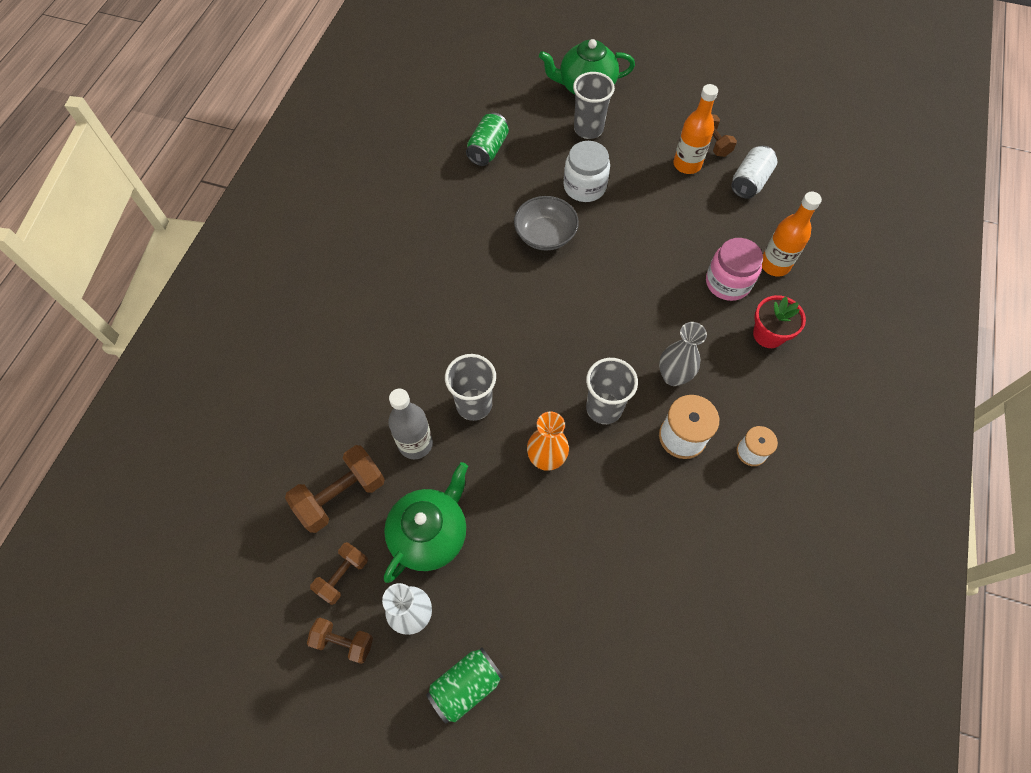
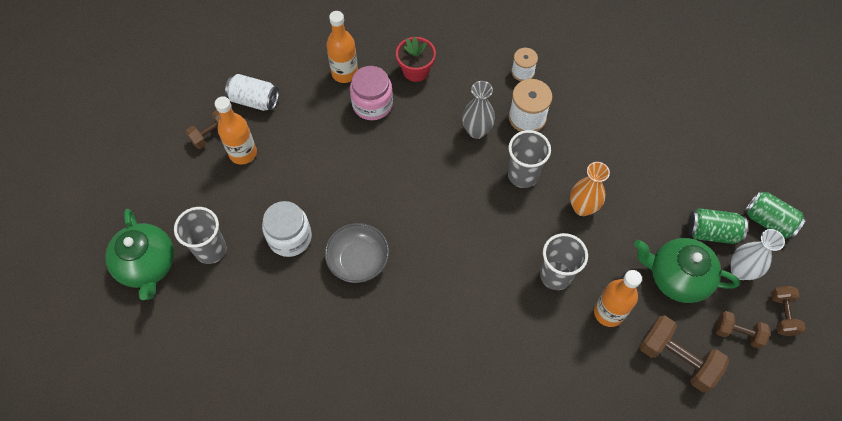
camera: 105 degrees left, 0 degrees up
(415, 444) = (608, 312): grey bottle -> orange bottle
(488, 149) = (257, 344): green can -> green can (711, 232)

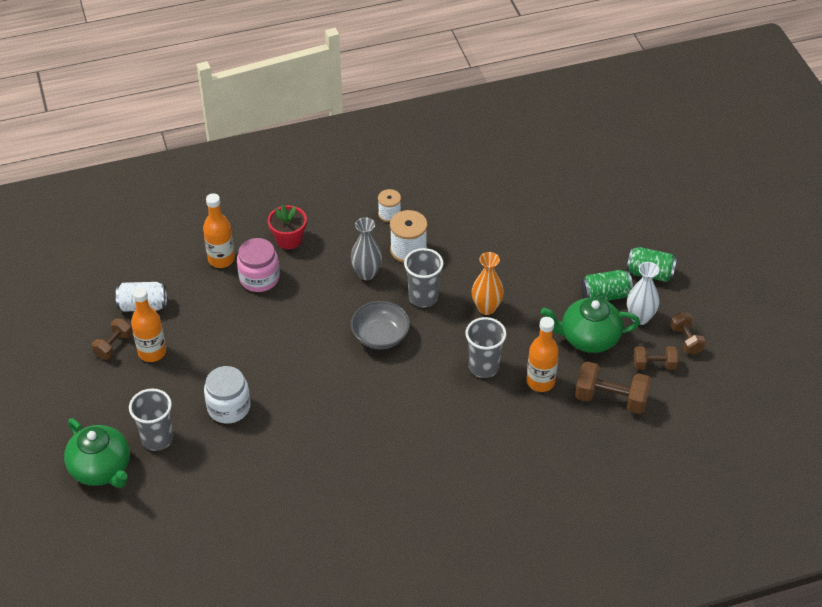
camera: 20 degrees left, 15 degrees down
(358, 260) = (301, 407): grey bowl -> grey bowl (380, 336)

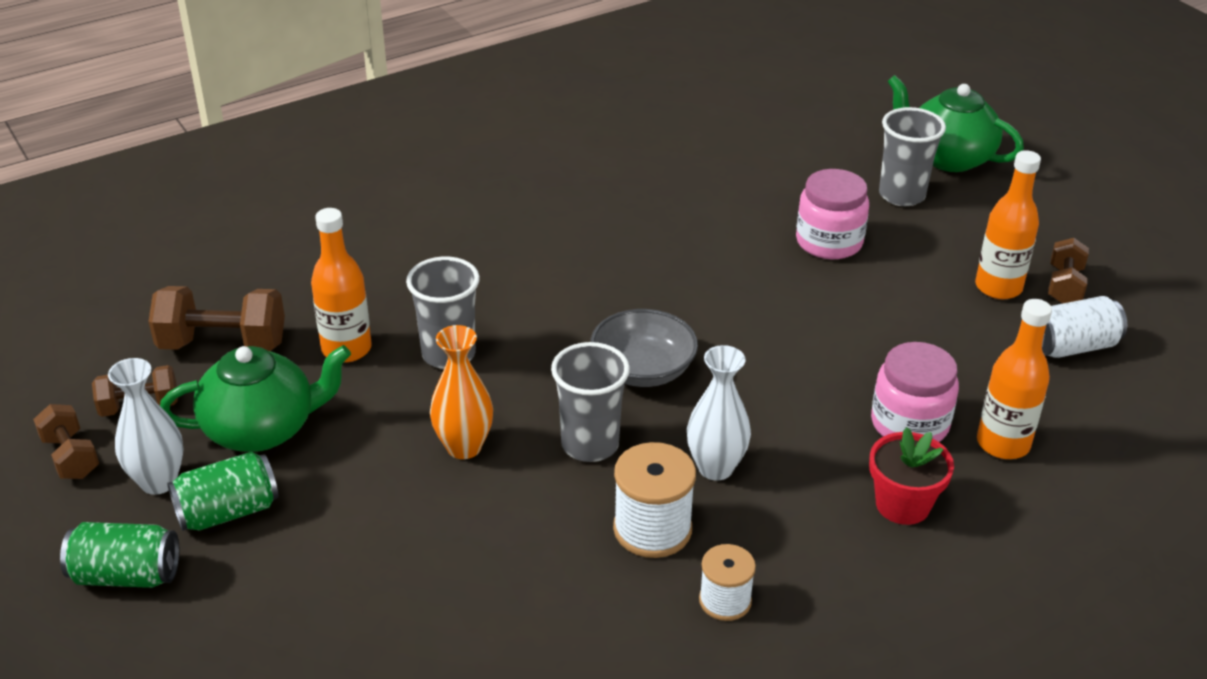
camera: 165 degrees right, 10 degrees down
(229, 407) = (829, 242): white jar -> pink jar
(366, 273) = (715, 468): grey vase -> white vase

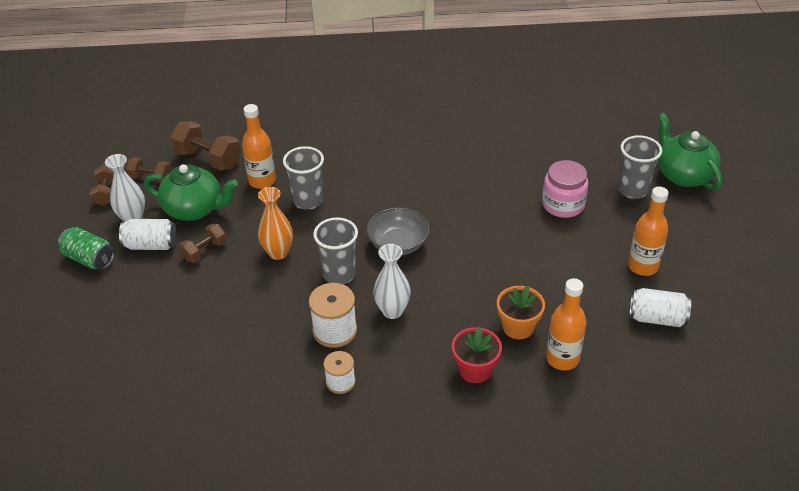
camera: 30 degrees right, 5 degrees up
(228, 511) = (151, 245): green can -> white can
(909, 424) = (518, 327): pink jar -> orange flower pot
(1064, 286) = (686, 280): brown dumbbell -> brown dumbbell (205, 251)

